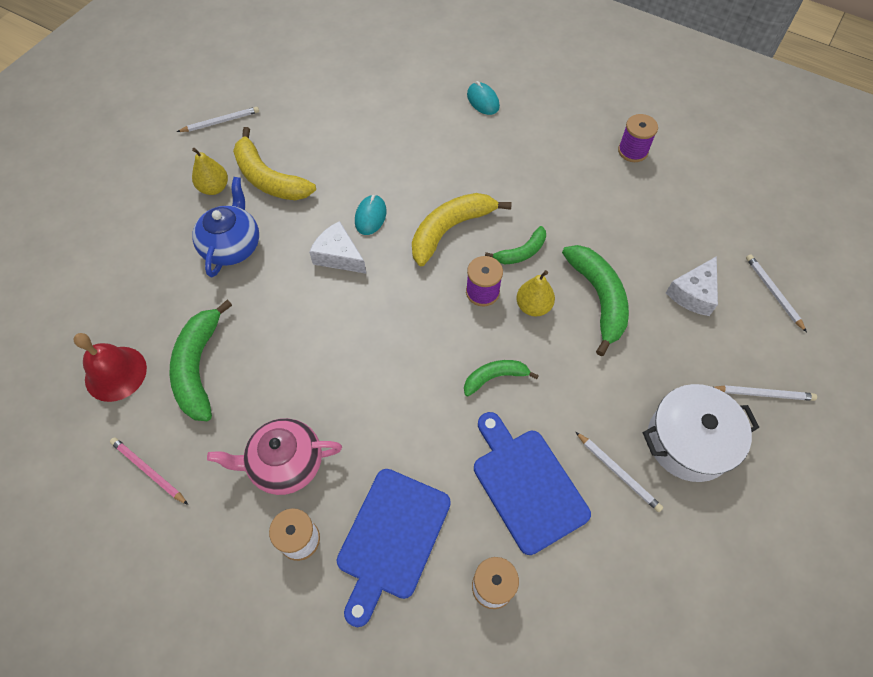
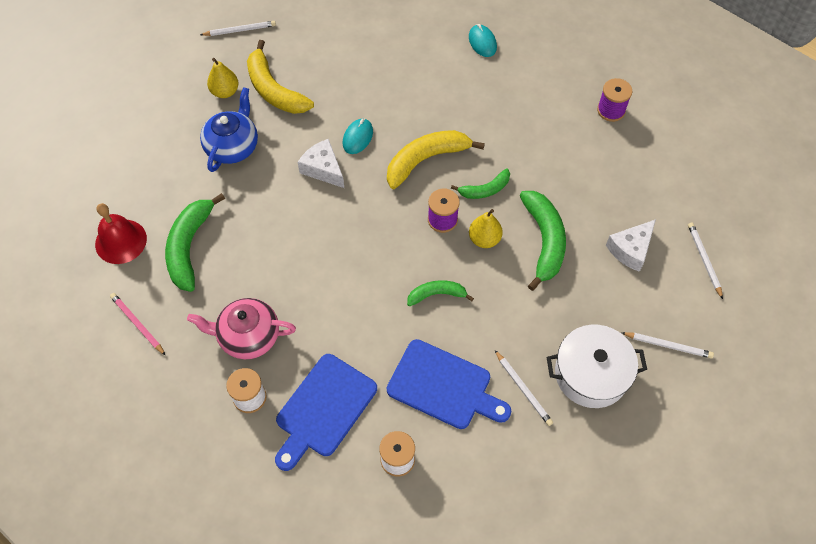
camera: 10 degrees right, 0 degrees up
(526, 485) = (443, 386): blue cutting board -> blue cutting board turned 135 degrees clockwise

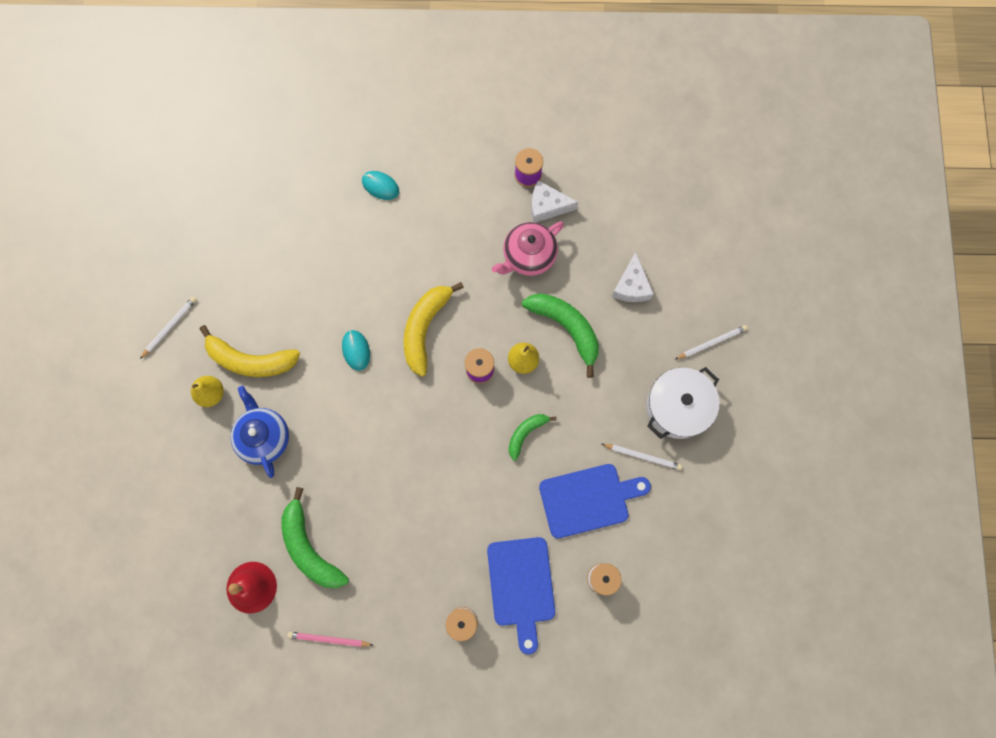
camera: 40 degrees left, 15 degrees up
(248, 336) = (420, 579): pink teapot -> pink teapot (528, 256)
(323, 169) = (353, 399): white cheese -> white cheese (547, 206)
(485, 189) = (490, 319): green banana -> none
(704, 260) = (687, 254): white pencil -> none

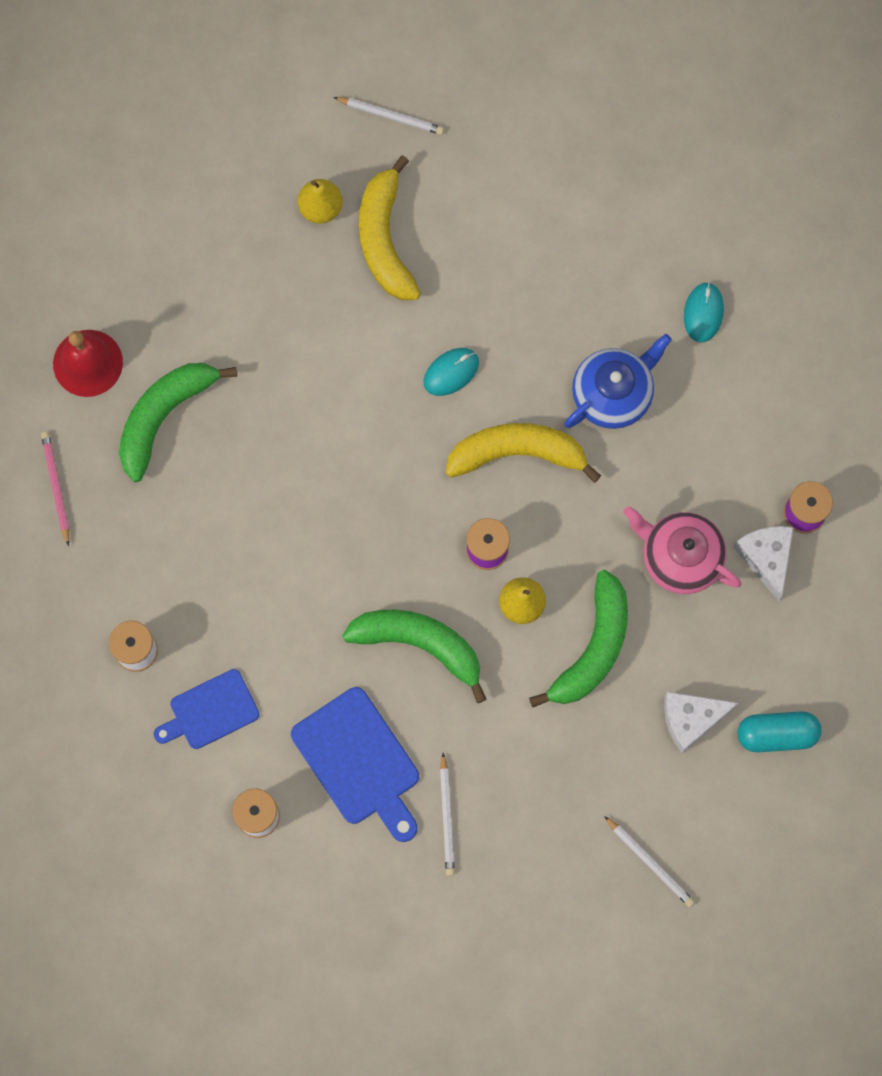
camera: 70 degrees right, 0 degrees up
(264, 437) = (287, 299): blue teapot -> blue teapot (613, 394)
(521, 586) = (210, 711): blue cutting board -> blue cutting board, size x0.66
(526, 434) = (419, 644): green banana -> green banana, size x1.74
(657, 240) = (776, 734): none -> turquoise capsule
(678, 407) = (536, 844): white pot -> none

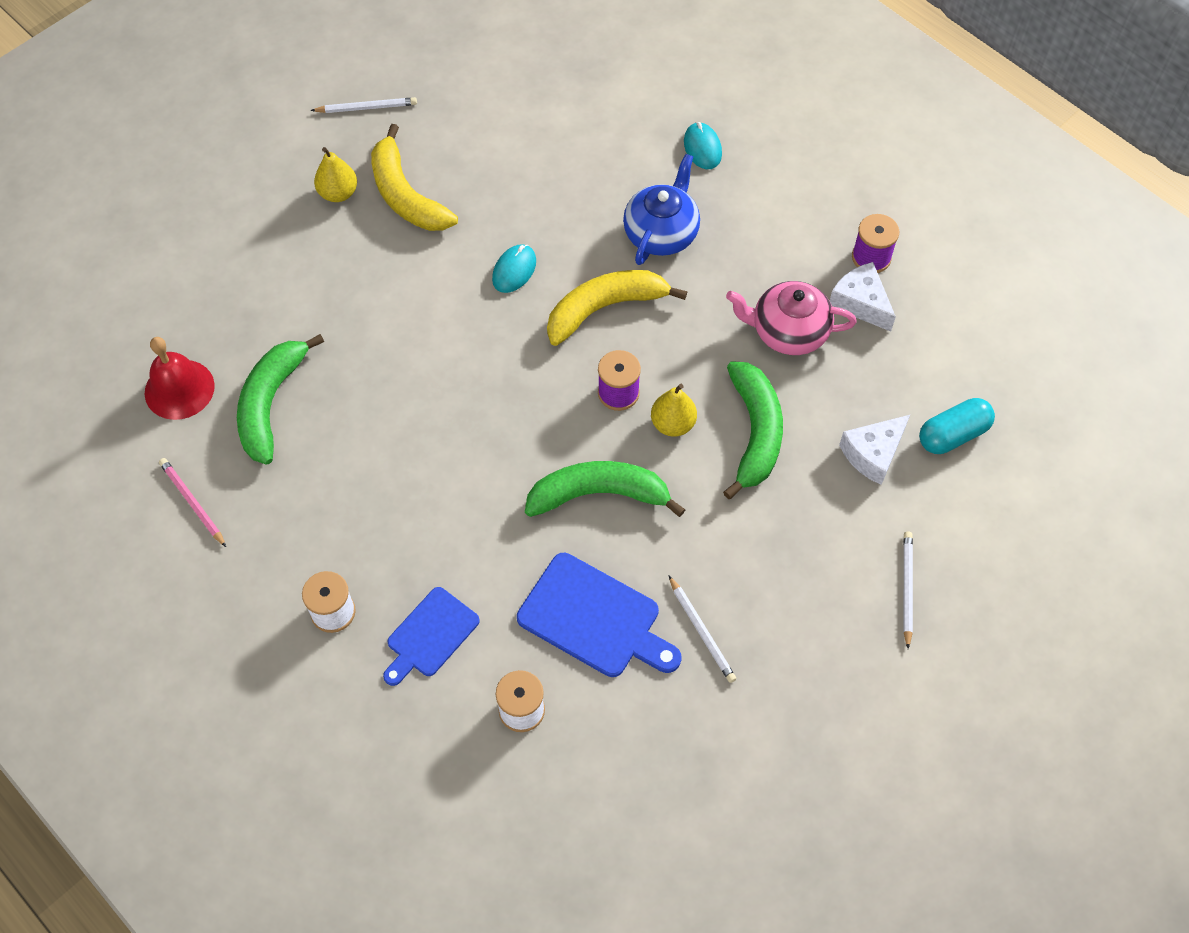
camera: 25 degrees left, 15 degrees down
(649, 862) = (907, 589): white pencil -> white pencil turned 105 degrees counterclockwise

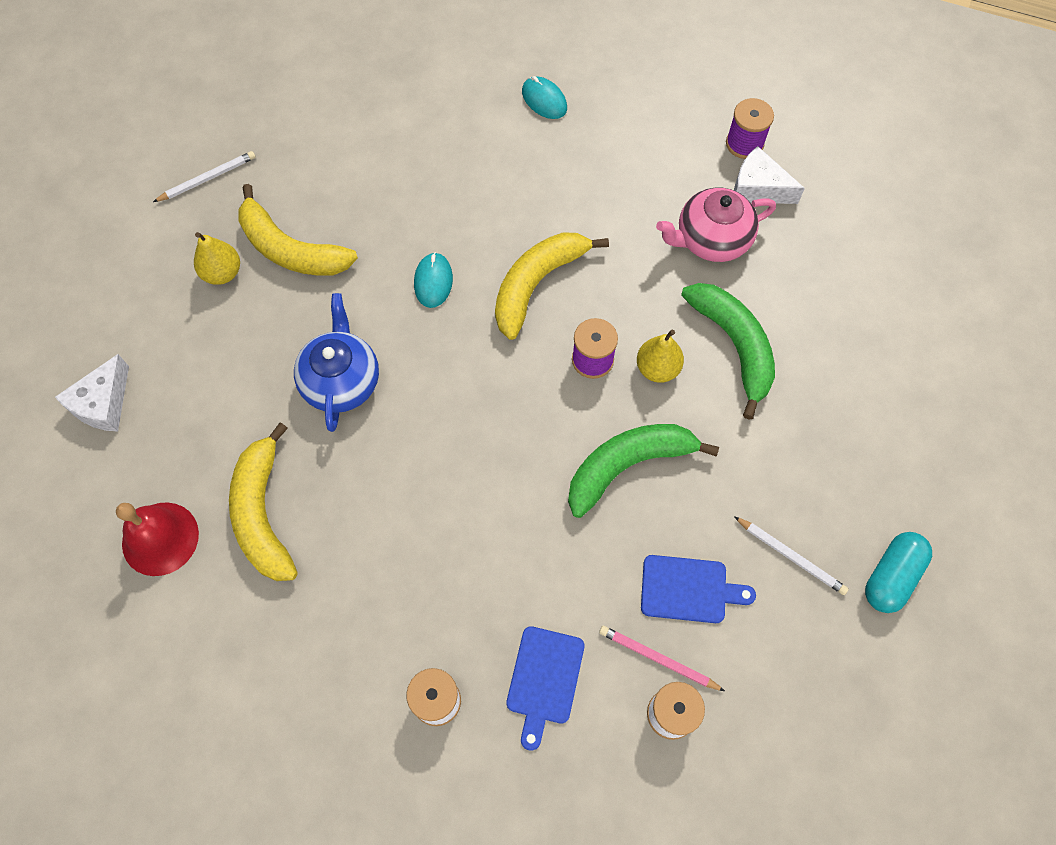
camera: 25 degrees left, 5 degrees up
(193, 503) = (235, 652): pink pencil -> pink pencil (658, 659)
(271, 404) = (263, 513): green banana -> yellow banana
(594, 618) = (688, 589): blue cutting board -> blue cutting board, size x0.66
(661, 233) = (550, 193): blue teapot -> blue teapot (341, 381)
(873, 454) = (845, 322): white cheese -> white cheese (103, 404)
(907, 589) = (942, 434): white pencil -> none
(953, 435) = (901, 275): turquoise capsule -> turquoise capsule (891, 576)

